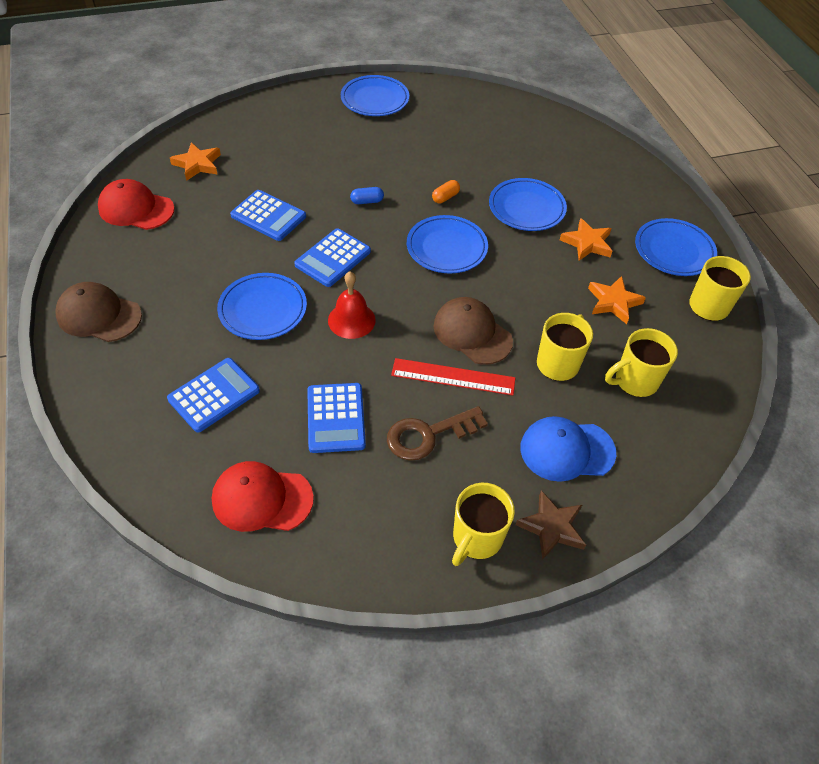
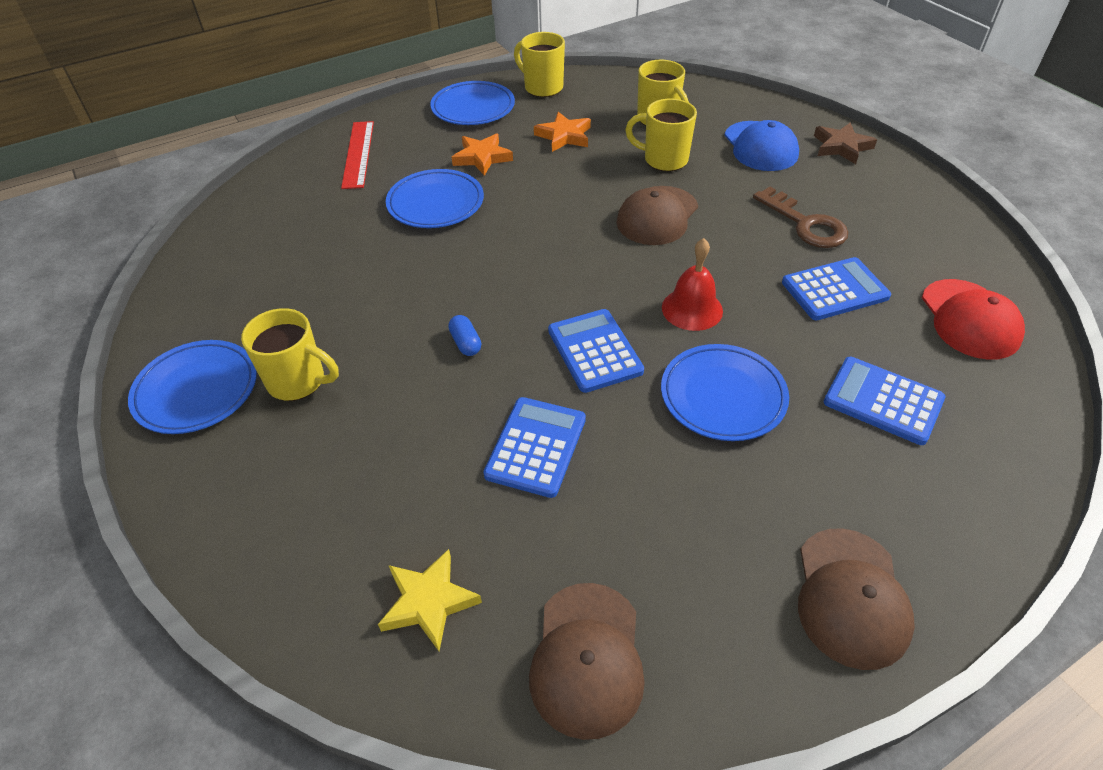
camera: 100 degrees left, 5 degrees down
(136, 209) = (587, 658): red cap -> brown cap
(197, 164) = (428, 602): orange star -> yellow star
(333, 258) = (595, 351): blue calculator -> blue calculator turned 135 degrees counterclockwise
(445, 197) = (434, 270): orange capsule -> none
(446, 248) = (531, 254): blue plate -> none
(453, 377) = (724, 220): red ruler -> red ruler (358, 154)
(476, 538) = (886, 181): yellow mug -> yellow mug (298, 381)

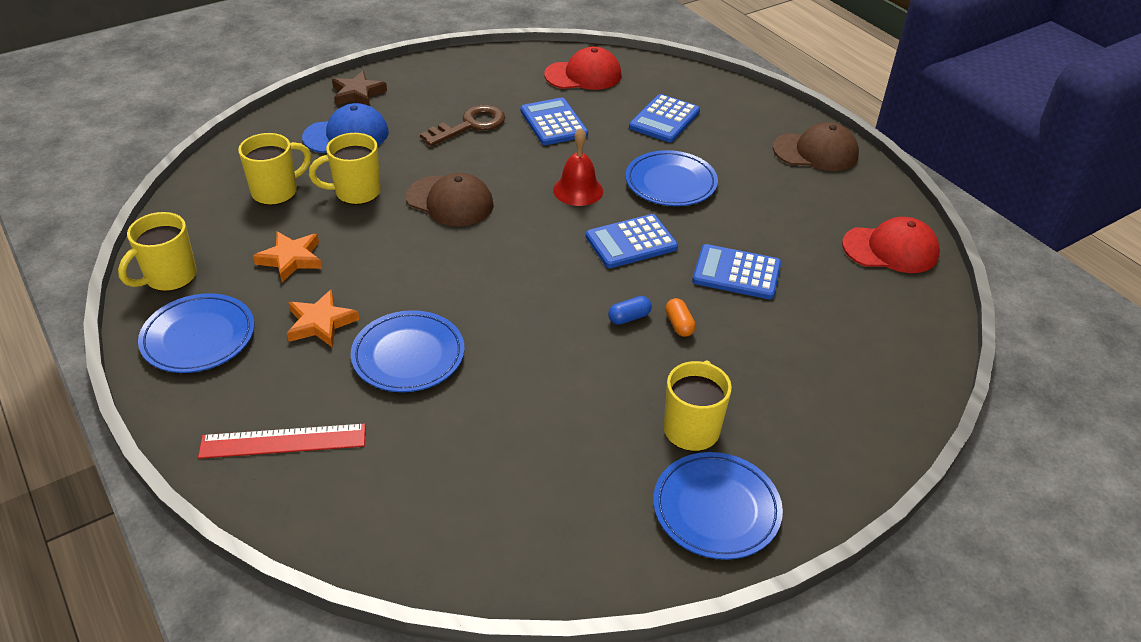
camera: 95 degrees left, 5 degrees down
(428, 602) = (880, 320): yellow star -> none
(449, 383) = (679, 325): none -> orange capsule
(587, 658) = (890, 249): brown cap -> red cap
(664, 160) = (356, 192): yellow mug -> yellow mug turned 60 degrees clockwise

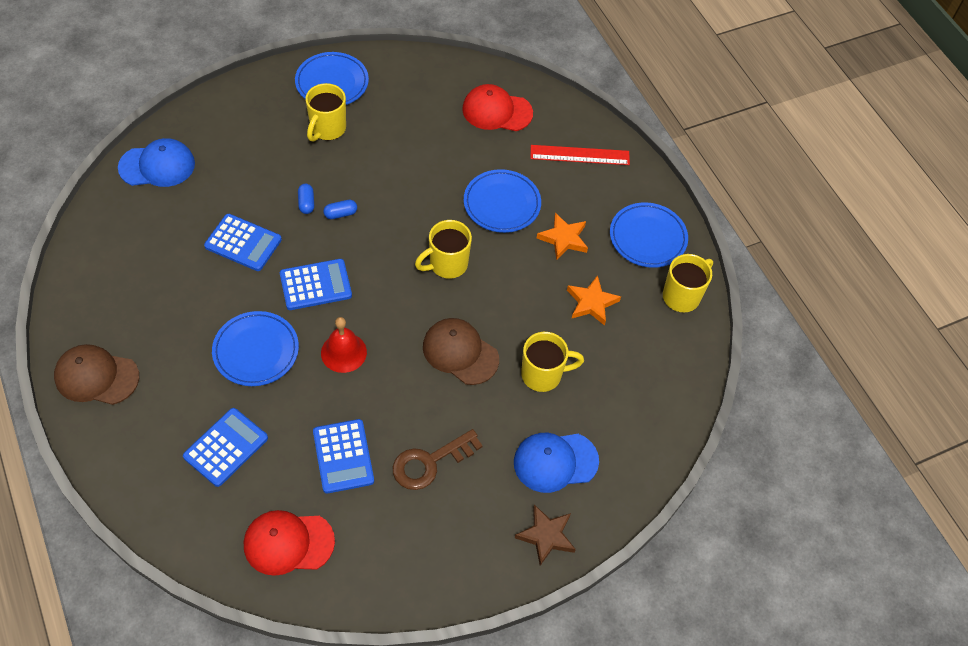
camera: 175 degrees left, 15 degrees up
(276, 192) = (613, 385): yellow mug -> yellow mug (447, 264)
(679, 325) = (306, 203): orange capsule -> blue capsule
(890, 249) = (105, 249): red cap -> red cap (497, 111)
(900, 346) = (157, 166): none -> blue cap

